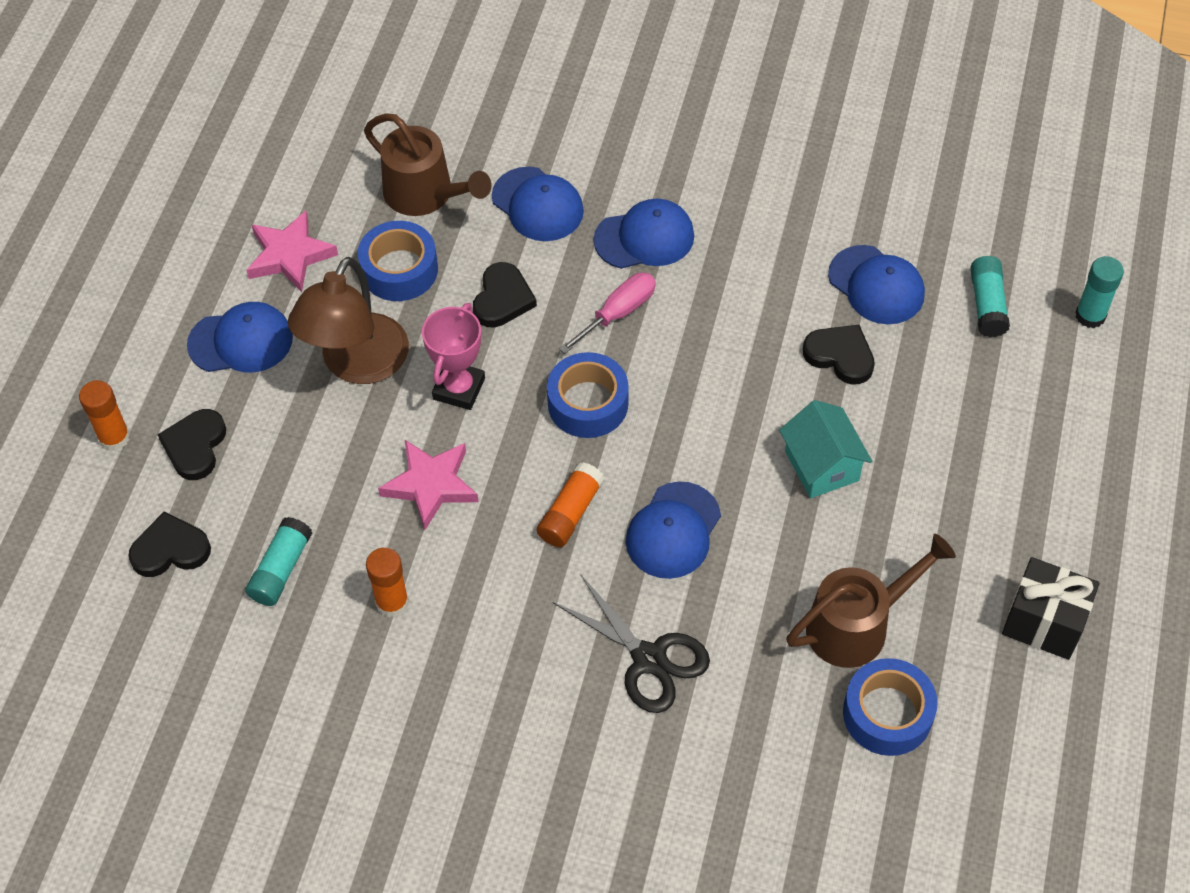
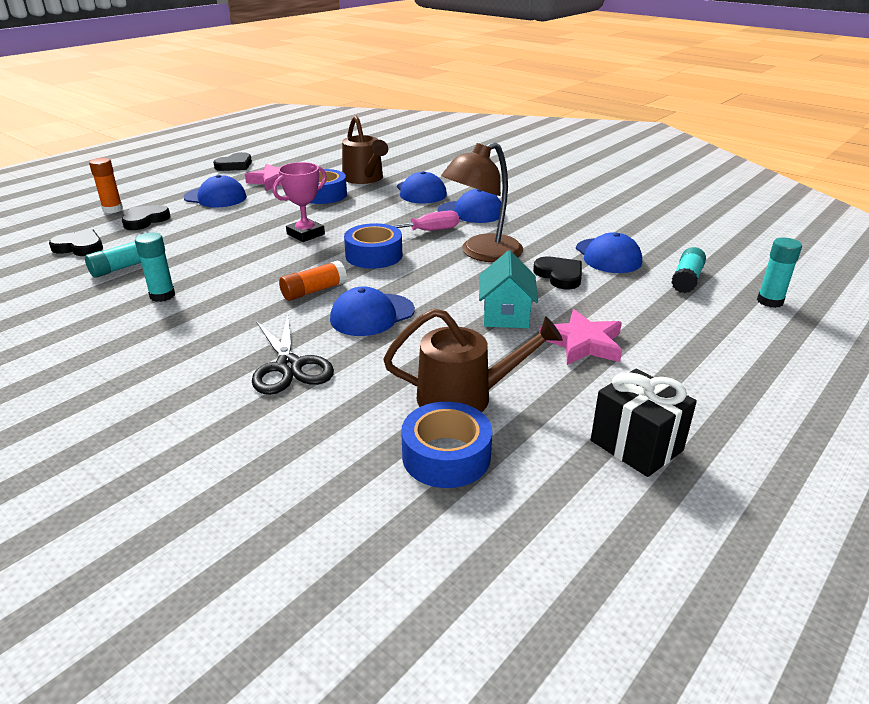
camera: 25 degrees right, 25 degrees down
(357, 364) = (262, 215): brown lamp -> brown lamp (482, 253)
(392, 602) = (162, 296): orange glue stick -> turquoise glue stick
(431, 485) = (245, 261): pink star -> pink star (583, 343)
(502, 299) = (367, 213): black heart -> black heart (235, 165)

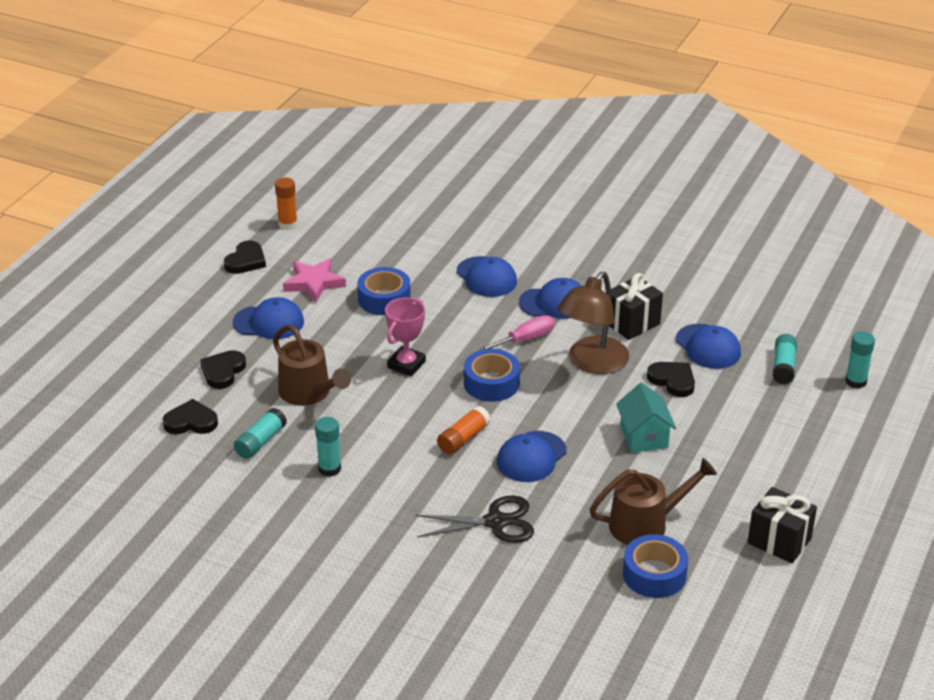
camera: 15 degrees left, 5 degrees up
(112, 209) = (171, 360): orange glue stick -> orange glue stick (288, 224)
(289, 366) = (495, 522): black scissors -> black scissors turned 60 degrees counterclockwise
(365, 179) = (413, 263): brown watering can -> brown watering can (309, 393)
(537, 232) = (632, 323): none -> black gift
(583, 343) = (716, 456): pink star -> none

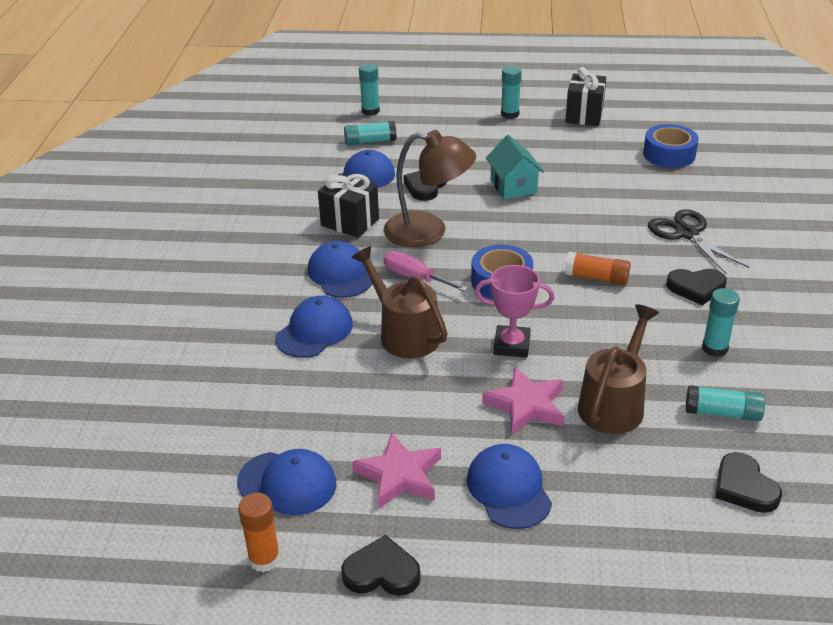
camera: 110 degrees left, 0 degrees up
(223, 371) = (634, 495): black heart -> black heart (696, 288)
(337, 352) = (526, 405): none -> pink star
(384, 299) = (400, 399): blue tape -> none
(531, 457) = (589, 235): blue cap -> blue cap (287, 483)
(644, 436) = (513, 186): turquoise house -> turquoise house turned 75 degrees counterclockwise
(646, 524) = (618, 167): brown watering can -> brown watering can (404, 333)
(806, 482) = (510, 114): none -> turquoise glue stick

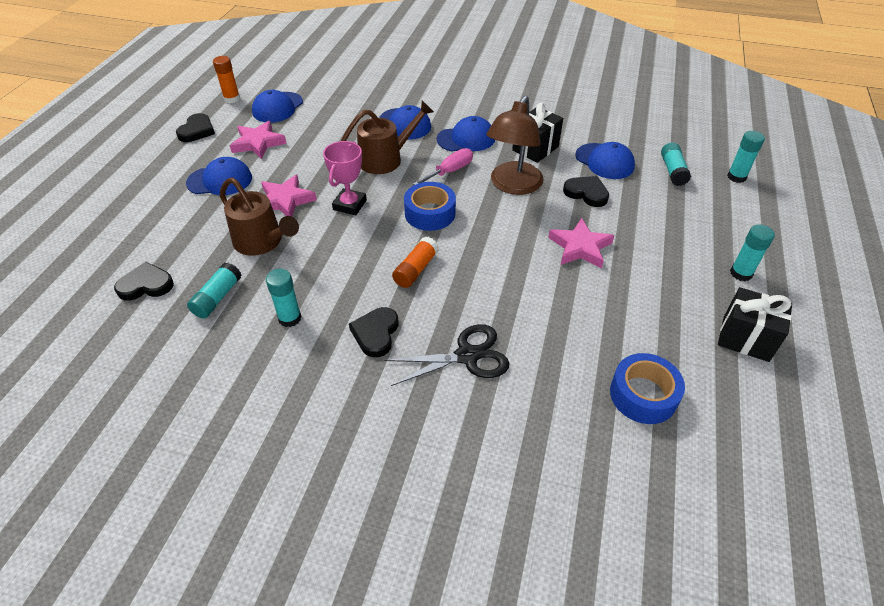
camera: 100 degrees right, 10 degrees up
(513, 186) = (580, 247): turquoise house -> pink star

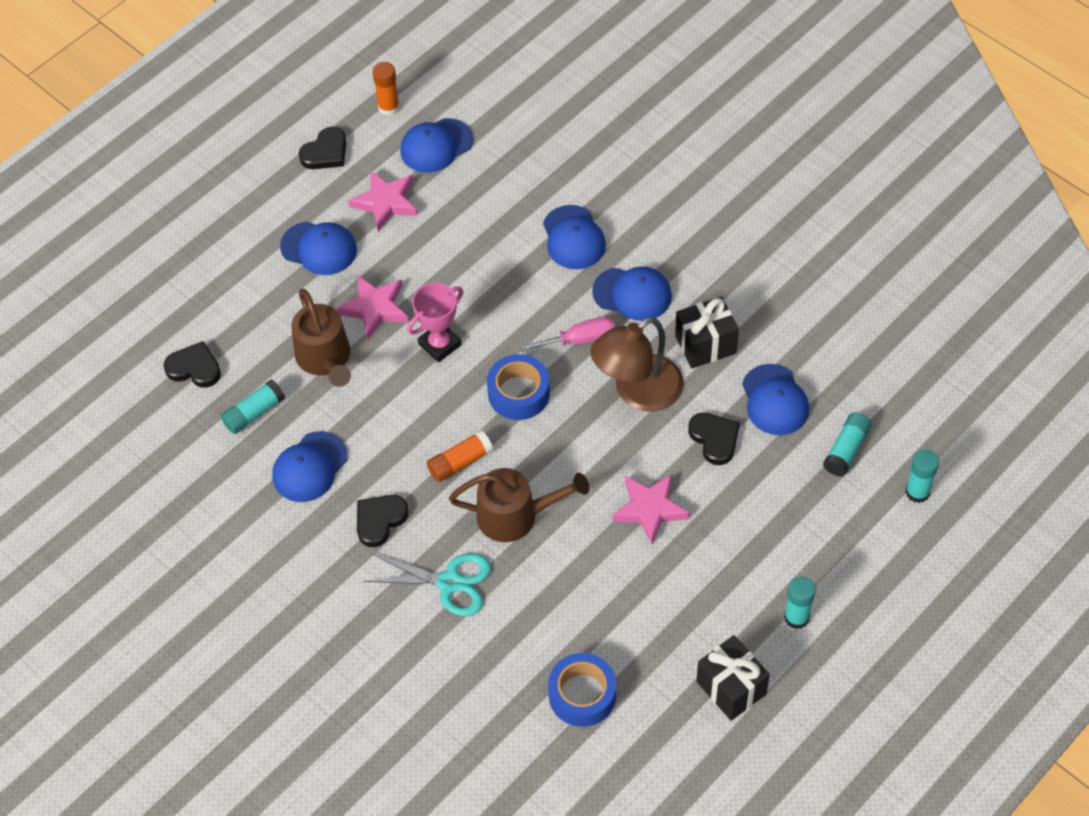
camera: 30 degrees right, 10 degrees up
(289, 318) = (310, 467): turquoise glue stick -> blue cap
(386, 159) = (518, 289): brown watering can -> brown watering can (516, 516)
(467, 356) = (449, 583): black scissors -> turquoise scissors

